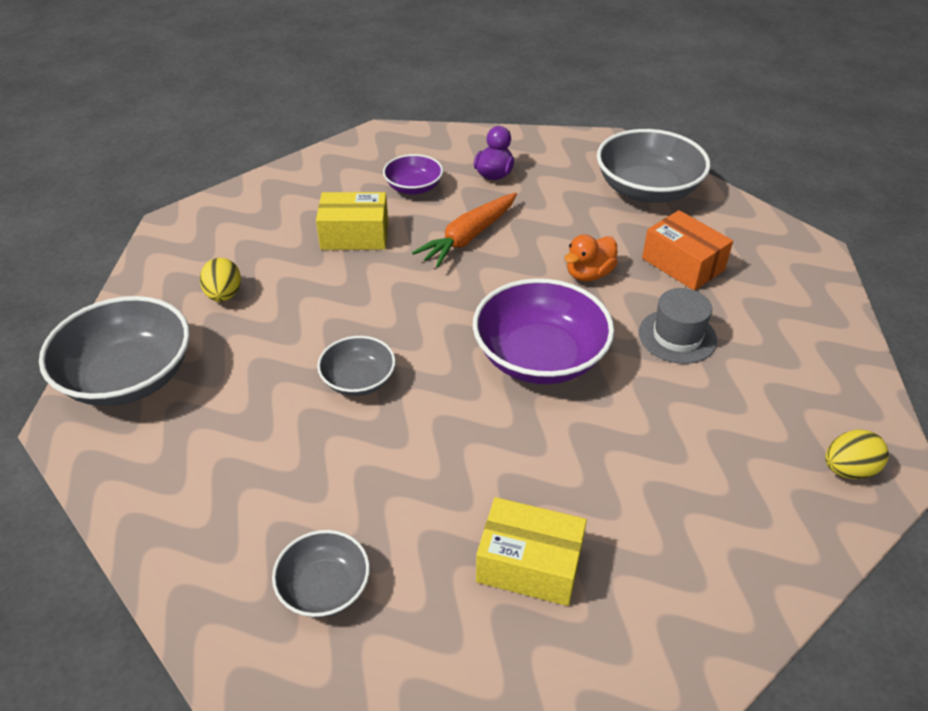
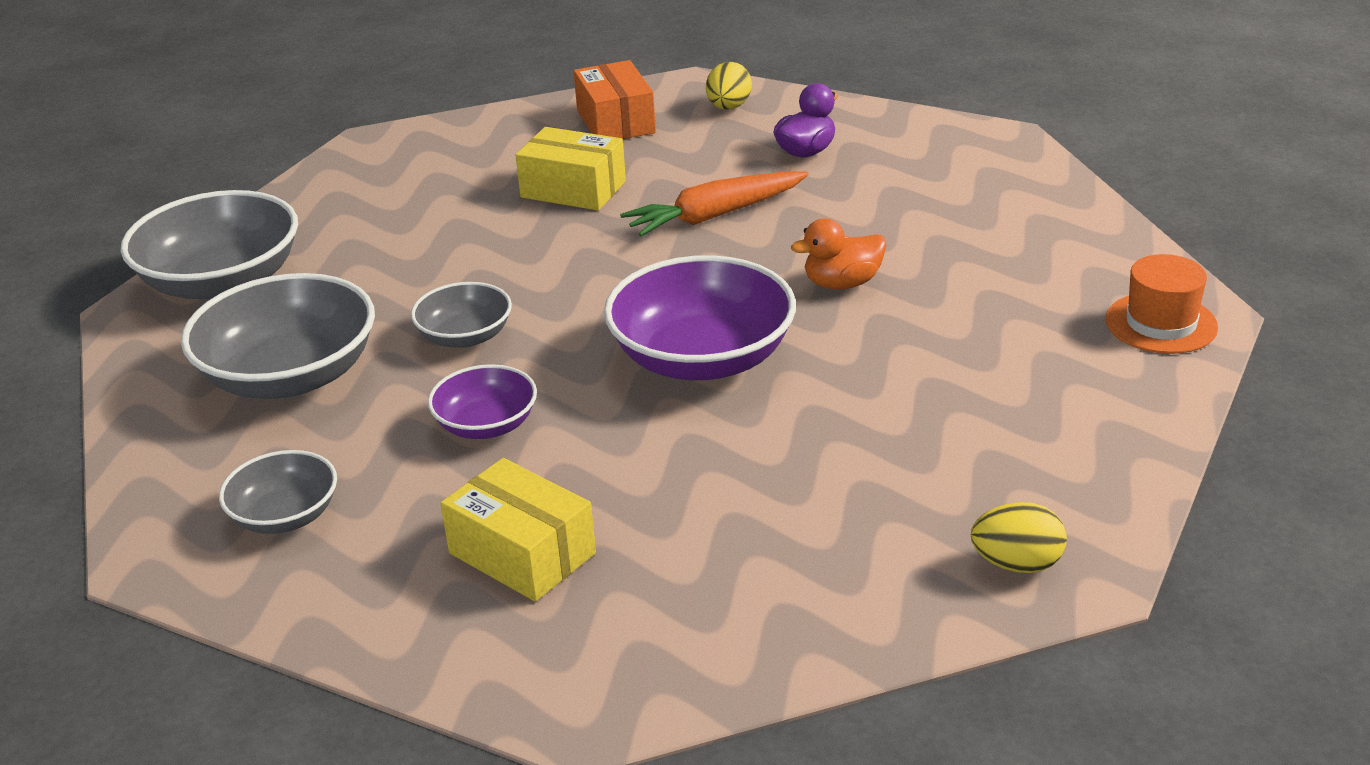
camera: 25 degrees right, 10 degrees down
(224, 295) = (377, 224): yellow egg -> yellow egg (728, 107)
(413, 187) = (687, 150): purple bowl -> purple bowl (486, 425)
(647, 190) = (1009, 203): grey bowl -> grey bowl (290, 376)
(677, 336) = (905, 373): grey hat -> none
(683, 264) = (985, 296): orange box -> orange box (616, 121)
(796, 261) = (1161, 323): none -> orange hat

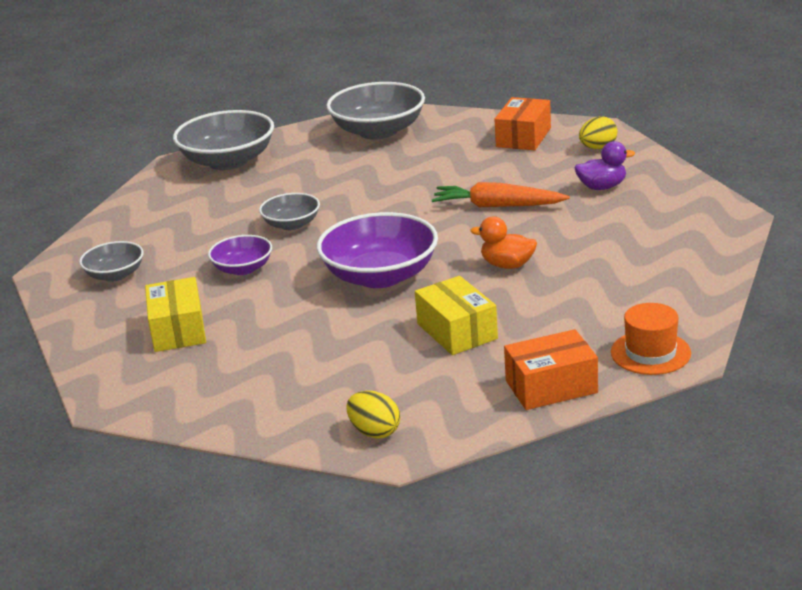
camera: 40 degrees right, 5 degrees down
(290, 376) = (197, 215): grey bowl -> grey bowl (378, 131)
(573, 189) = (446, 168): yellow box -> yellow box (457, 331)
(1123, 409) = (551, 386): none -> orange box

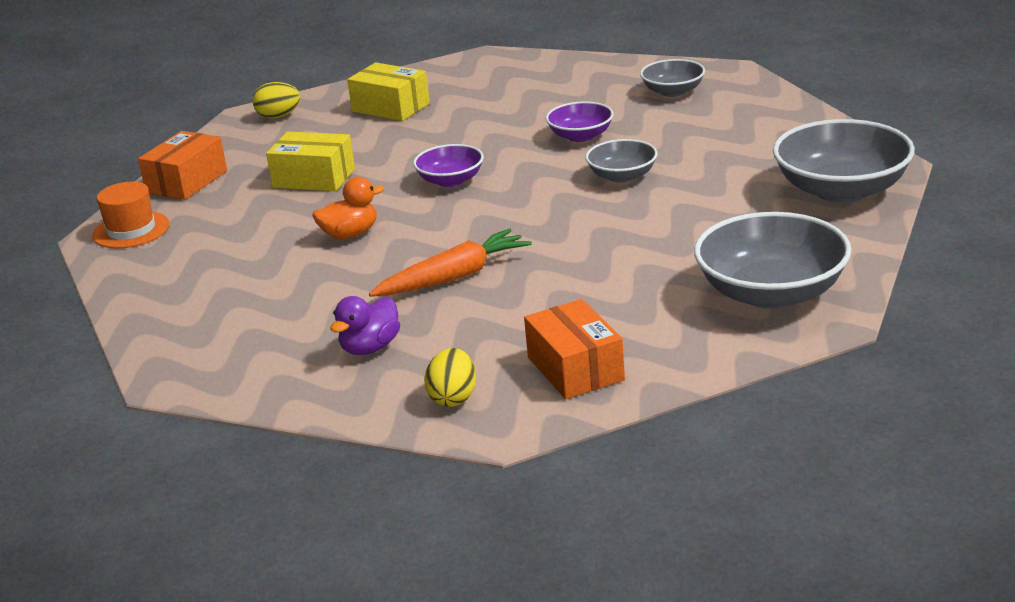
camera: 135 degrees right, 0 degrees up
(178, 330) = (533, 93): yellow box -> yellow box (390, 107)
(380, 276) = (450, 180): purple bowl -> purple bowl, size x0.55

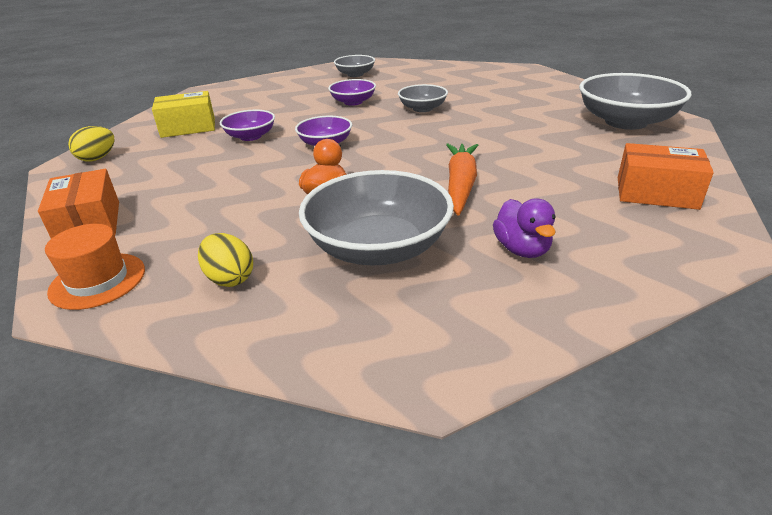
camera: 50 degrees left, 5 degrees up
(314, 178) = (215, 178): yellow box -> none
(414, 142) = (250, 136): none -> purple bowl
(453, 398) = (652, 246): yellow egg -> yellow egg (230, 278)
(842, 190) = (534, 80): grey bowl -> grey bowl (378, 247)

